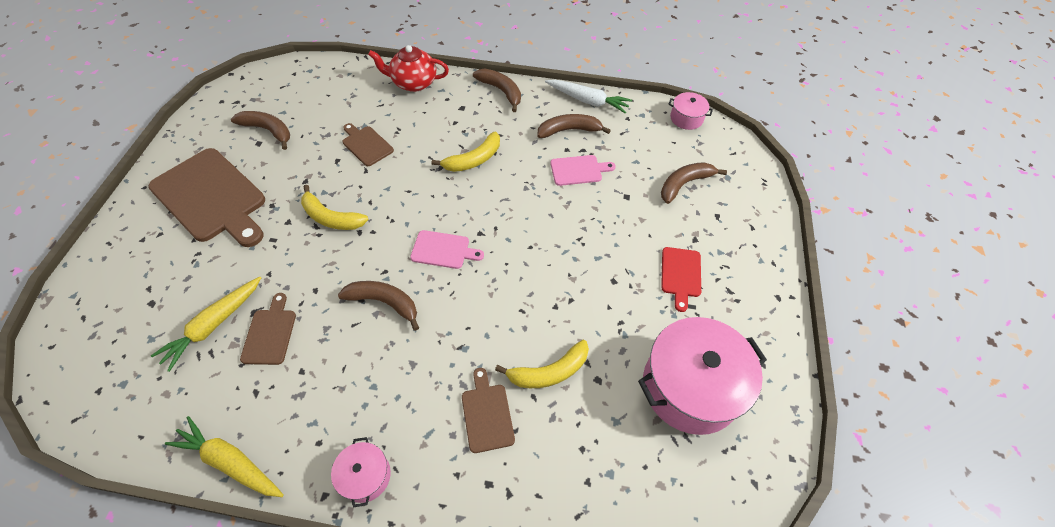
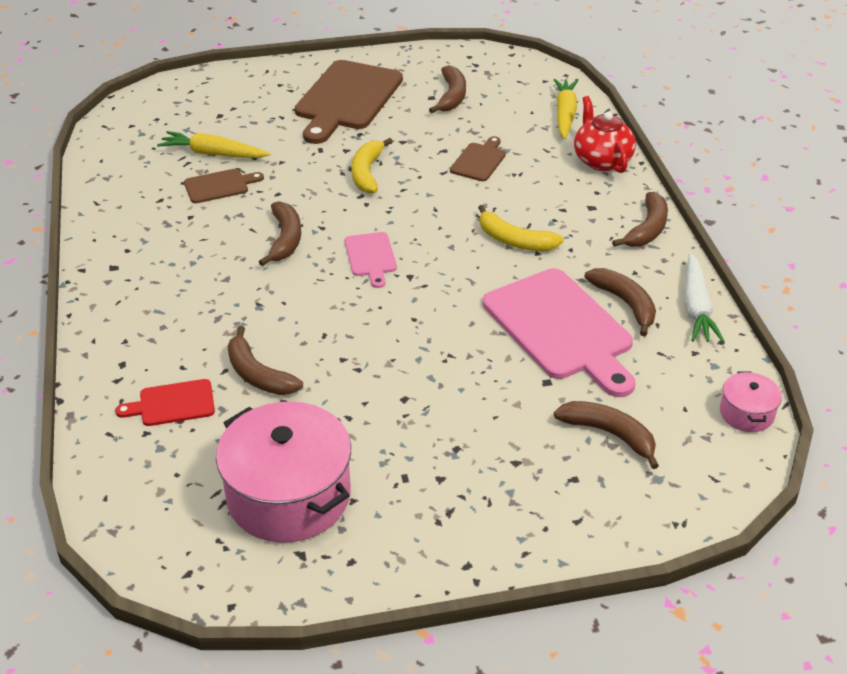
camera: 70 degrees right, 15 degrees down
(231, 462) = (94, 211): yellow carrot -> yellow carrot (565, 115)
(365, 476) = (106, 286): pink pot -> none
(487, 414) = (192, 343): brown cutting board -> none
(549, 372) = (258, 374): yellow banana -> brown banana
(578, 170) = (560, 329): pink cutting board -> pink cutting board, size x2.08
(680, 275) = (448, 458): red cutting board -> red cutting board (172, 404)

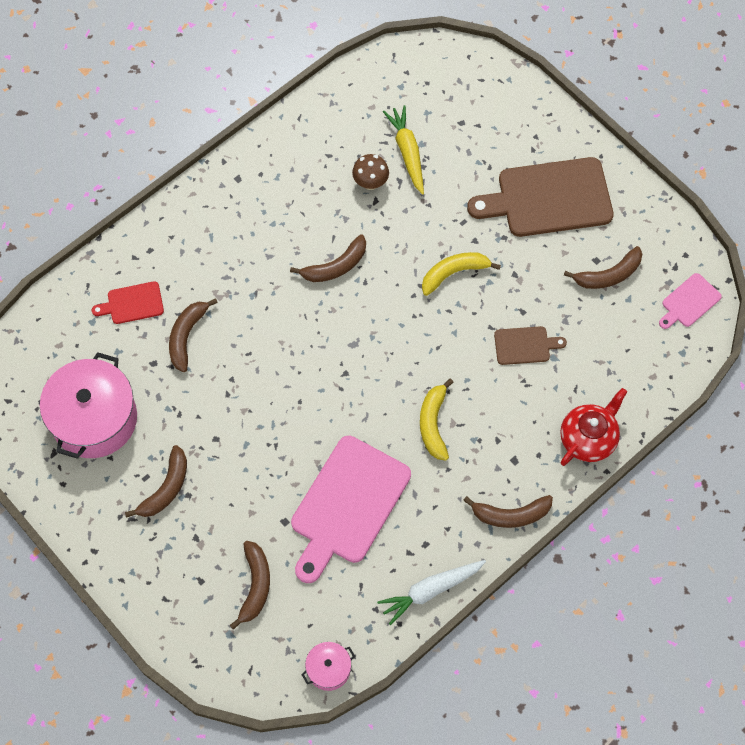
camera: 60 degrees right, 25 degrees up
(172, 404) = (132, 303): red cutting board -> red cutting board turned 60 degrees counterclockwise
(219, 186) = (370, 183): brown cutting board -> brown mushroom
(371, 257) = (351, 335): pink cutting board -> pink cutting board (689, 302)
(565, 115) = (641, 378): yellow carrot -> none
(625, 304) = (404, 537): brown banana -> brown banana (166, 488)

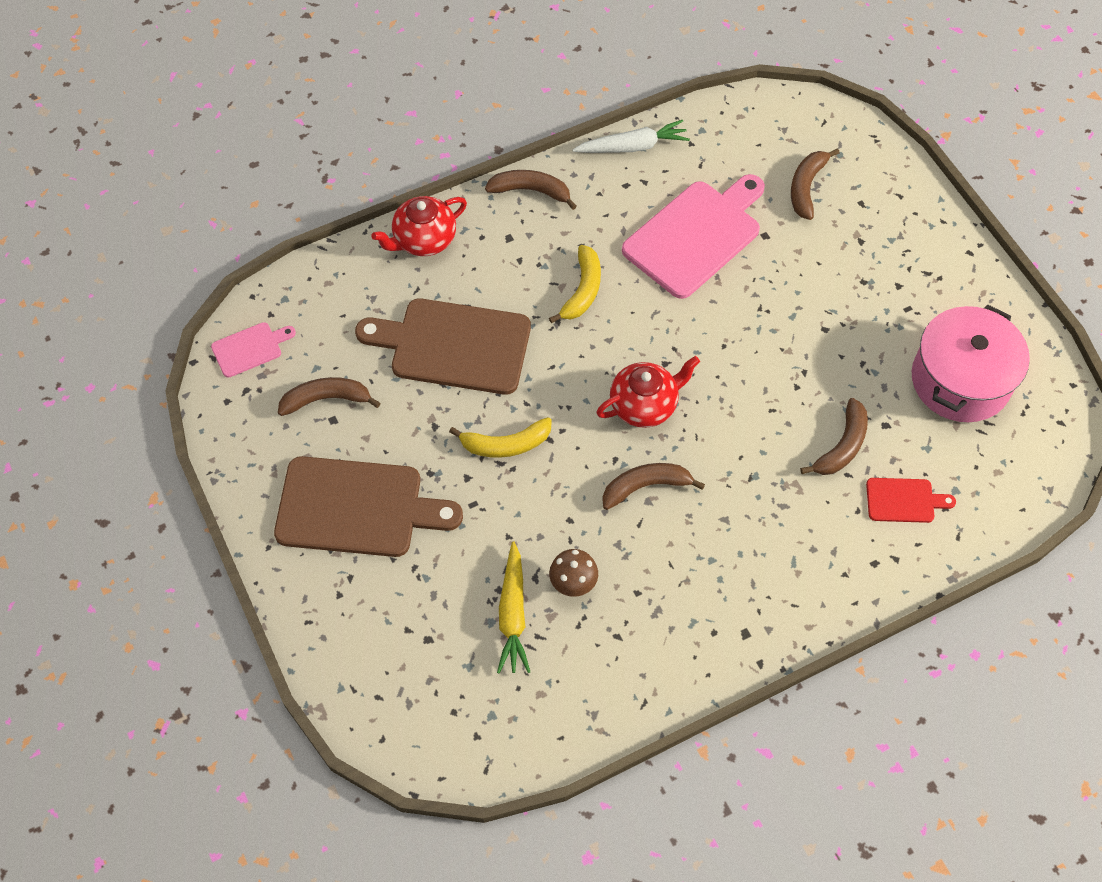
camera: 165 degrees left, 5 degrees down
(166, 488) = (886, 293): brown banana -> none
(328, 669) = (748, 107): pink pot -> none
(353, 332) = (644, 405): none -> red teapot
(525, 345) = (453, 345): brown cutting board -> brown cutting board, size x2.08

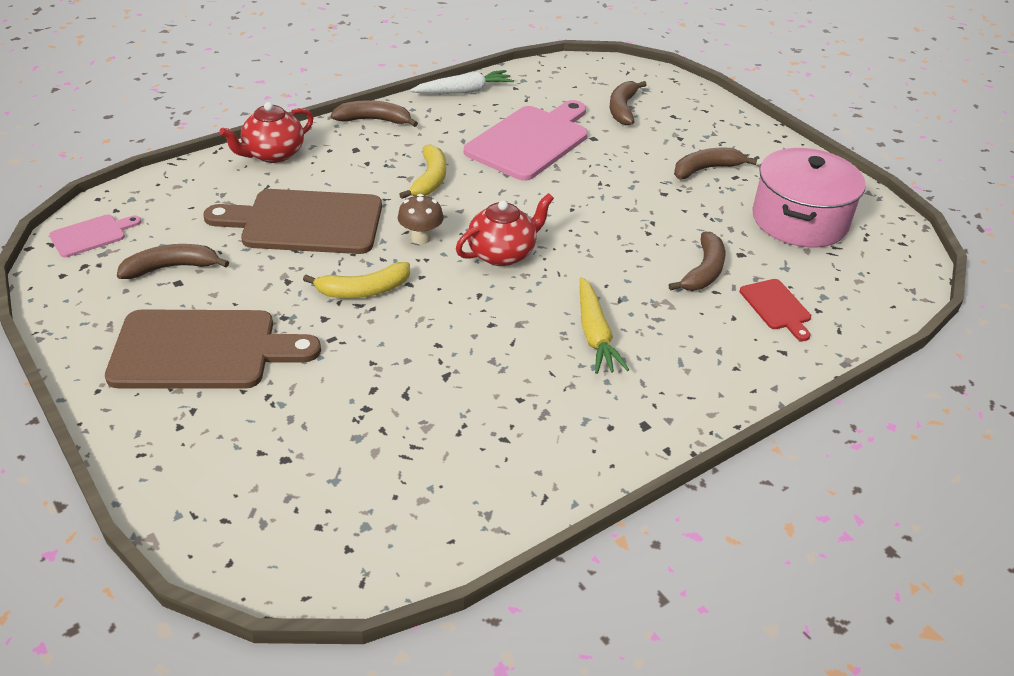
camera: 10 degrees left, 20 degrees down
(513, 613) = (383, 428): yellow carrot -> yellow carrot (594, 334)
(573, 584) = (448, 397): brown mushroom -> brown mushroom (421, 238)
(646, 486) = (514, 313): brown banana -> brown banana (706, 169)
(904, 500) = (776, 307): red cutting board -> red cutting board turned 75 degrees clockwise

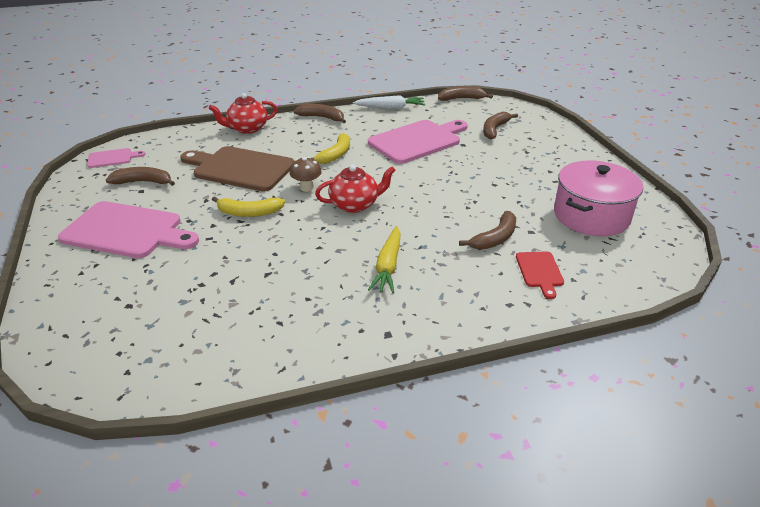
camera: 20 degrees right, 5 degrees down
(202, 350) = (127, 231): brown cutting board -> pink cutting board
(706, 169) = (535, 173): brown banana -> brown banana (461, 99)

